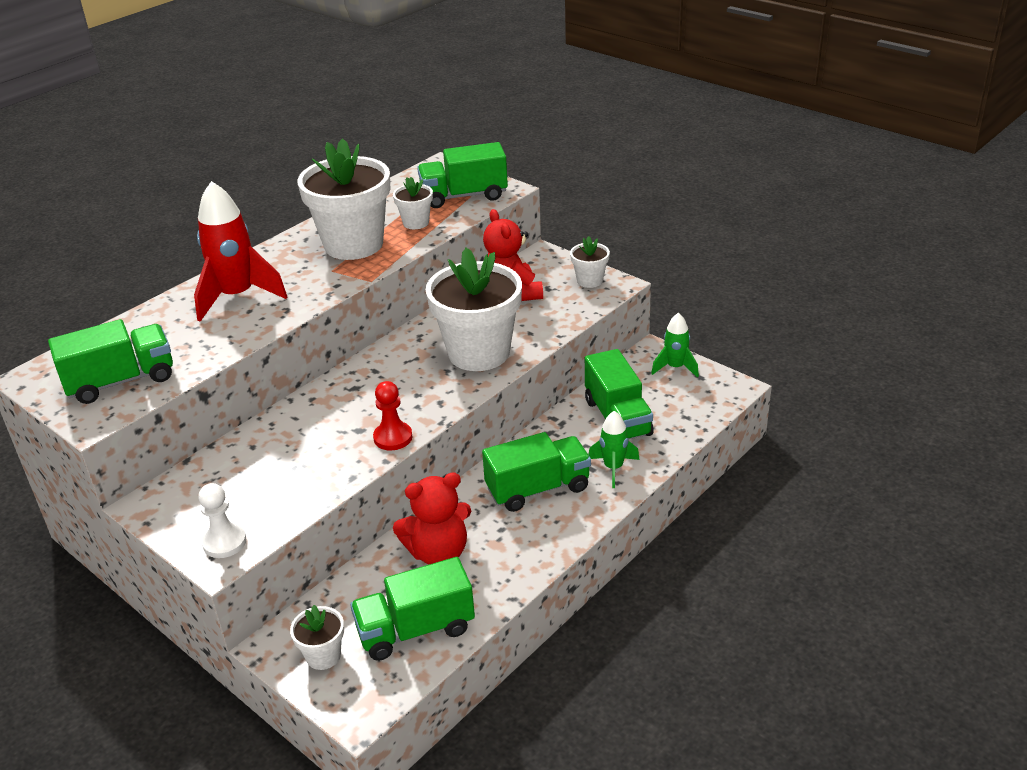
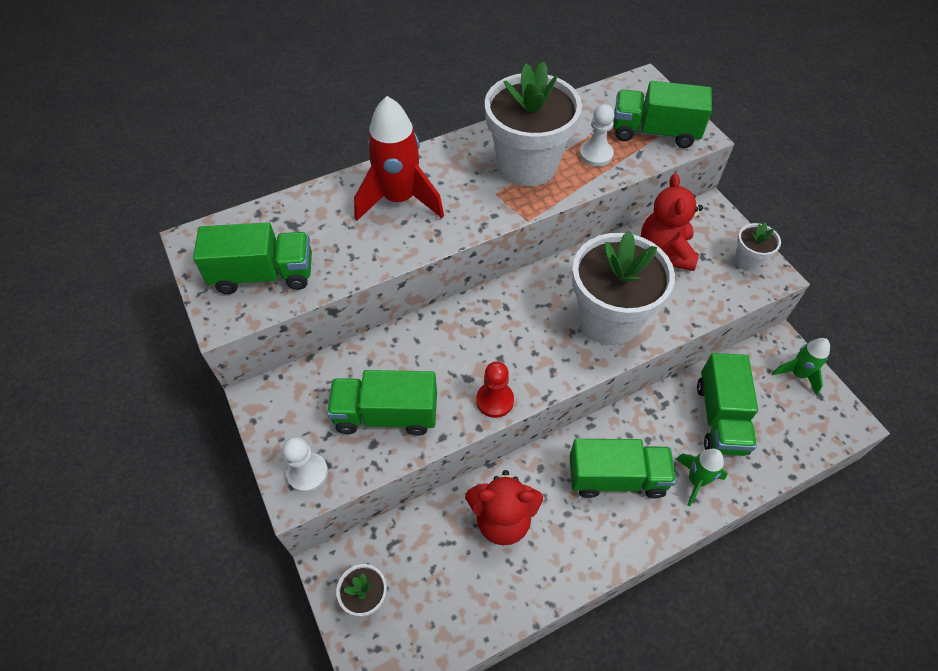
camera: 20 degrees right, 20 degrees up
(415, 629) = (453, 603): green truck -> green truck (386, 414)
(416, 223) = (596, 154): white flower pot -> white pawn

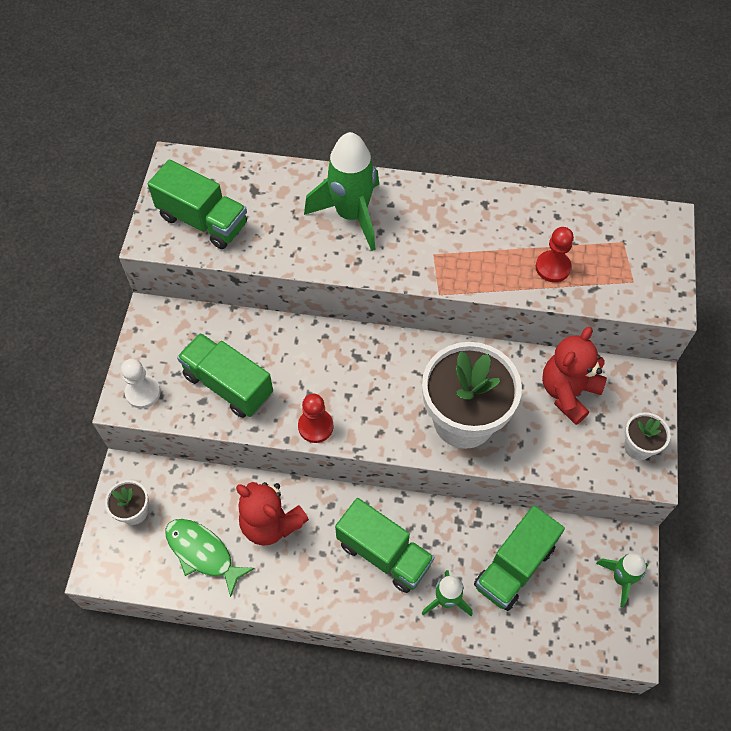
camera: 35 degrees right, 5 degrees up
(399, 199) = (351, 215): red rocket -> green rocket
(463, 590) = (203, 553): none -> green fish
(527, 165) = (483, 243): white flower pot -> none
(596, 154) = (553, 267): white pawn -> red pawn
(654, 132) = (628, 276): green truck -> none

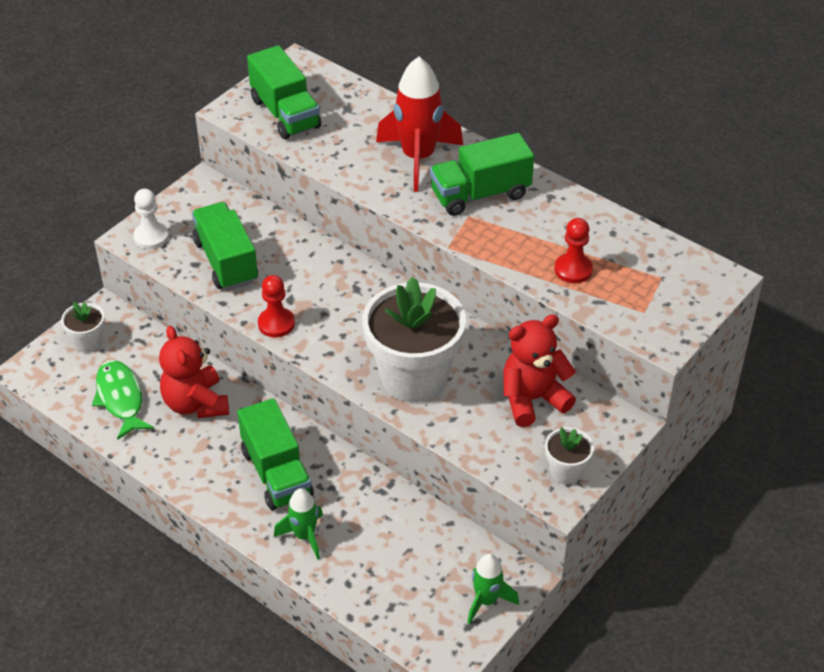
camera: 30 degrees right, 15 degrees down
(351, 215) = (418, 158): green rocket -> red rocket
(514, 566) = (389, 541): green truck -> green truck (480, 194)

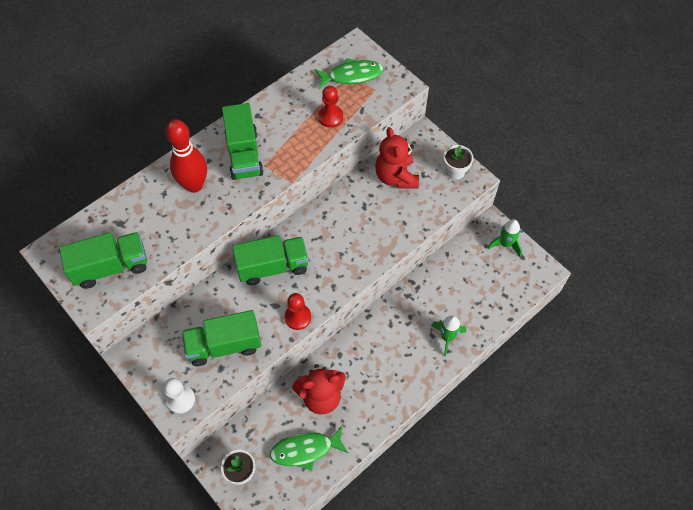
camera: 80 degrees left, 15 degrees up
(276, 473) = (393, 348): green truck -> green truck (273, 267)
(414, 377) = (365, 239): white flower pot -> none
(418, 158) = (194, 185): red rocket -> red bowling pin
(661, 282) = (352, 75): none -> green fish

